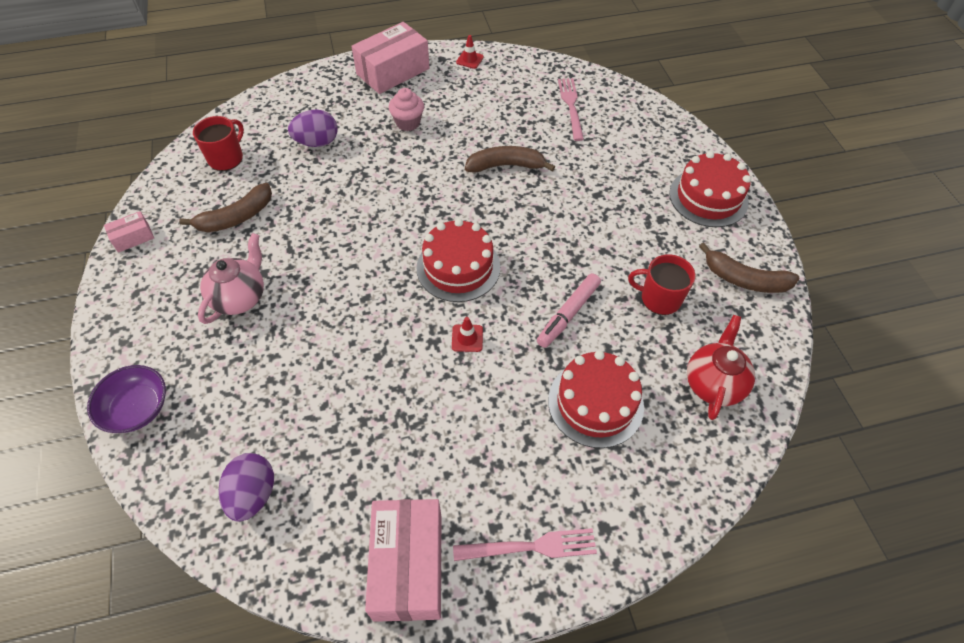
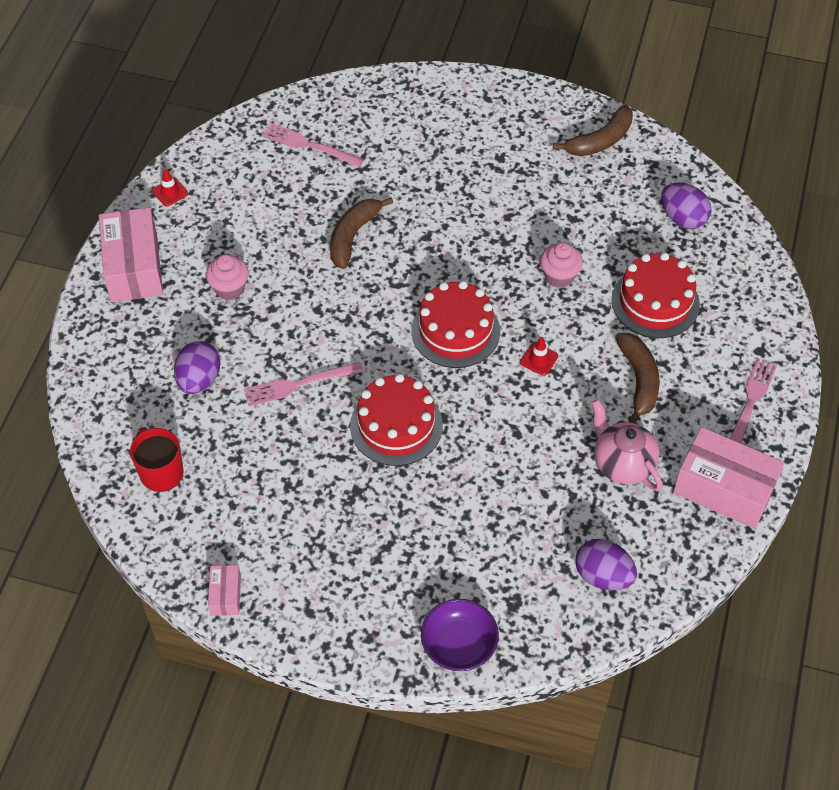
camera: 60 degrees left, 0 degrees up
(236, 217) = (262, 490): brown banana -> brown banana (639, 380)
(240, 297) = (377, 520): pink teapot -> pink teapot (622, 464)
(344, 195) = (298, 384): none -> pink fork
(568, 314) = (559, 276): pink marker -> pink cupcake
(659, 298) = (583, 206): red mug -> none
(708, 197) = (499, 112): red cake -> red cake (396, 425)
(713, 384) = (682, 218): red teapot -> purple egg

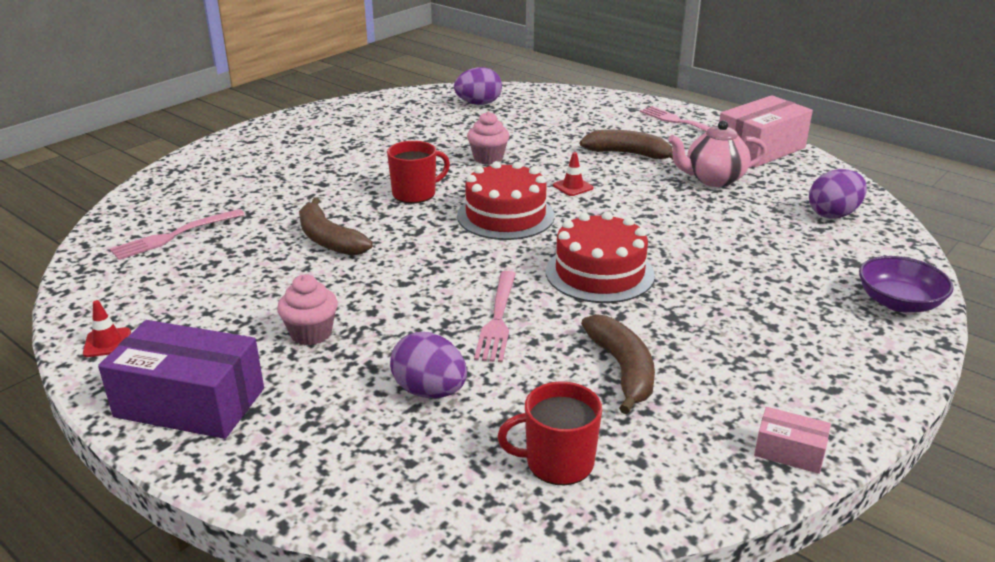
camera: 65 degrees left, 25 degrees down
(134, 267) = (190, 403): pink box -> purple box
(458, 254) = (415, 193): none -> red mug
(600, 141) = (362, 112): brown banana -> brown banana (623, 370)
(655, 302) = (552, 130): red cake -> none

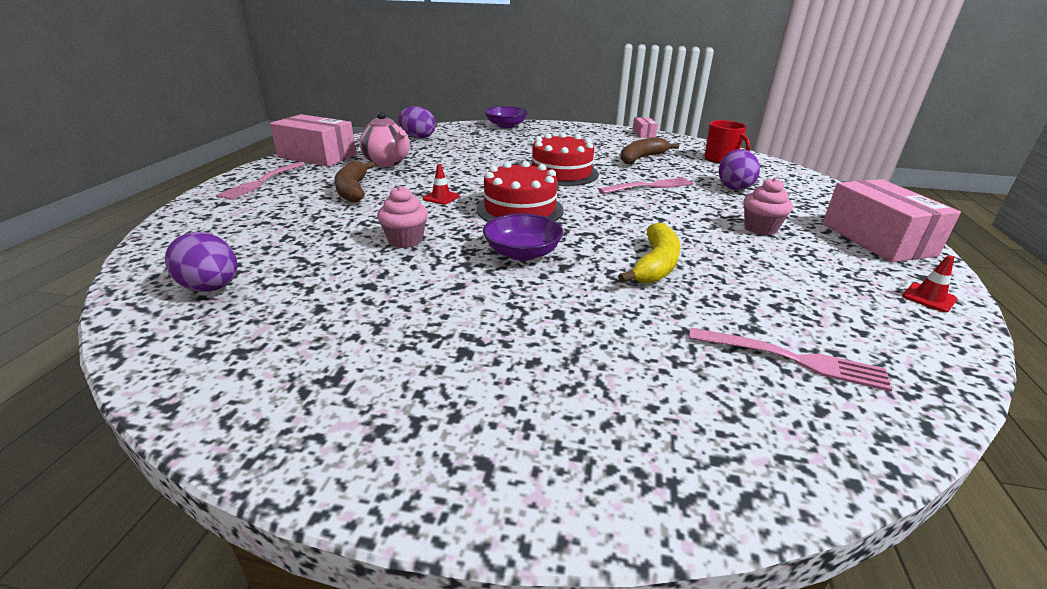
camera: 120 degrees left, 0 degrees up
(190, 403) = (876, 239): purple box -> pink box
(328, 239) = (655, 265): brown banana -> yellow banana
(415, 193) = (522, 253): red mug -> purple bowl

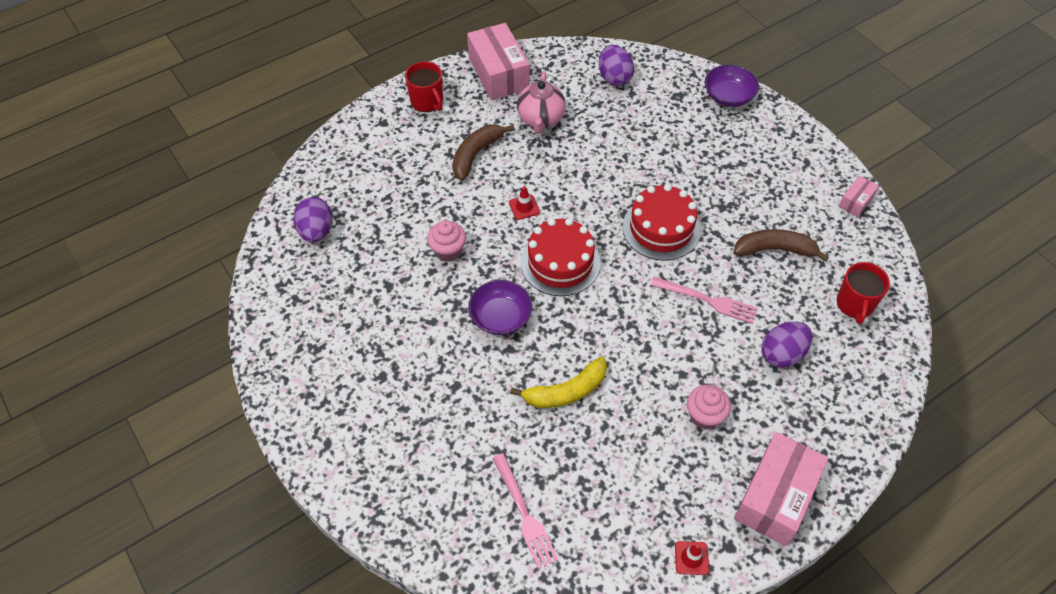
camera: 45 degrees right, 25 degrees up
(261, 182) = (427, 101): pink fork -> red mug

